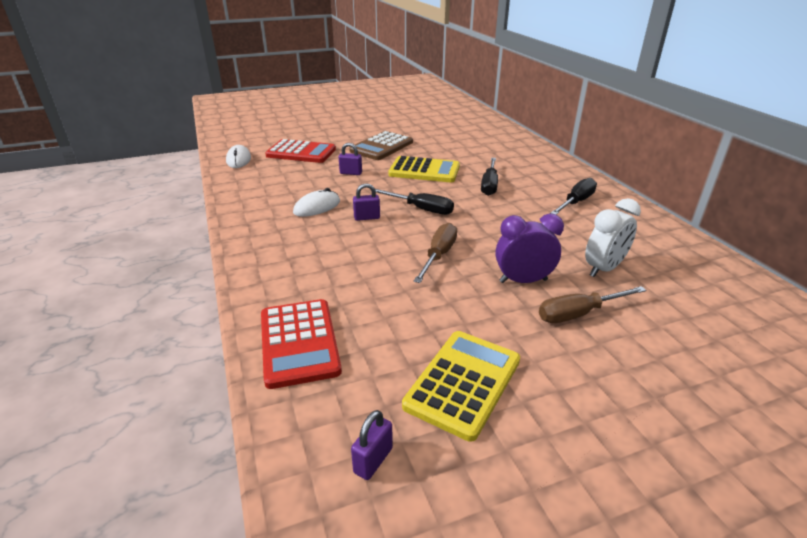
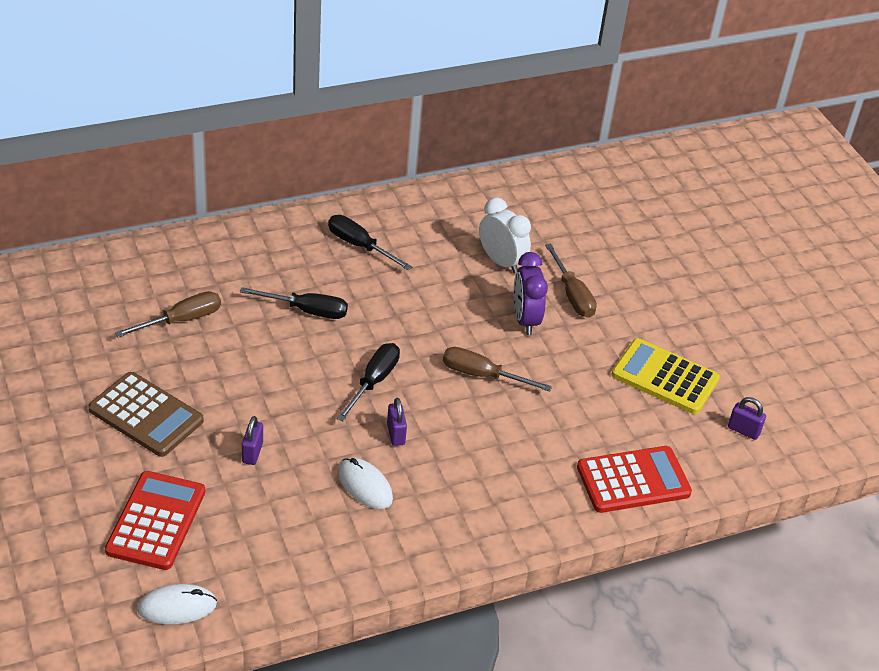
camera: 95 degrees left, 10 degrees up
(424, 171) = (252, 370): yellow calculator -> none
(464, 151) = (181, 320): none -> brown screwdriver

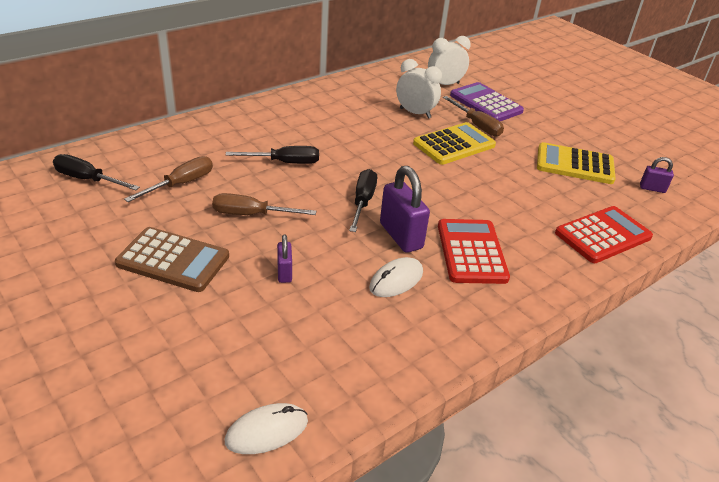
camera: 15 degrees left, 5 degrees down
(156, 521) = (214, 350): red calculator -> red calculator (471, 252)
(359, 246) = (306, 117): black screwdriver -> black screwdriver (88, 179)
(365, 485) = (396, 280): white mouse -> white mouse turned 75 degrees counterclockwise
(396, 434) = (401, 236): purple padlock -> purple padlock, size x1.89
(482, 375) = (444, 184): brown screwdriver -> brown screwdriver (251, 214)
(525, 320) = (454, 144): purple clock -> yellow calculator
(566, 219) = (444, 84): none -> white clock
(605, 260) = (485, 103): none -> purple calculator

